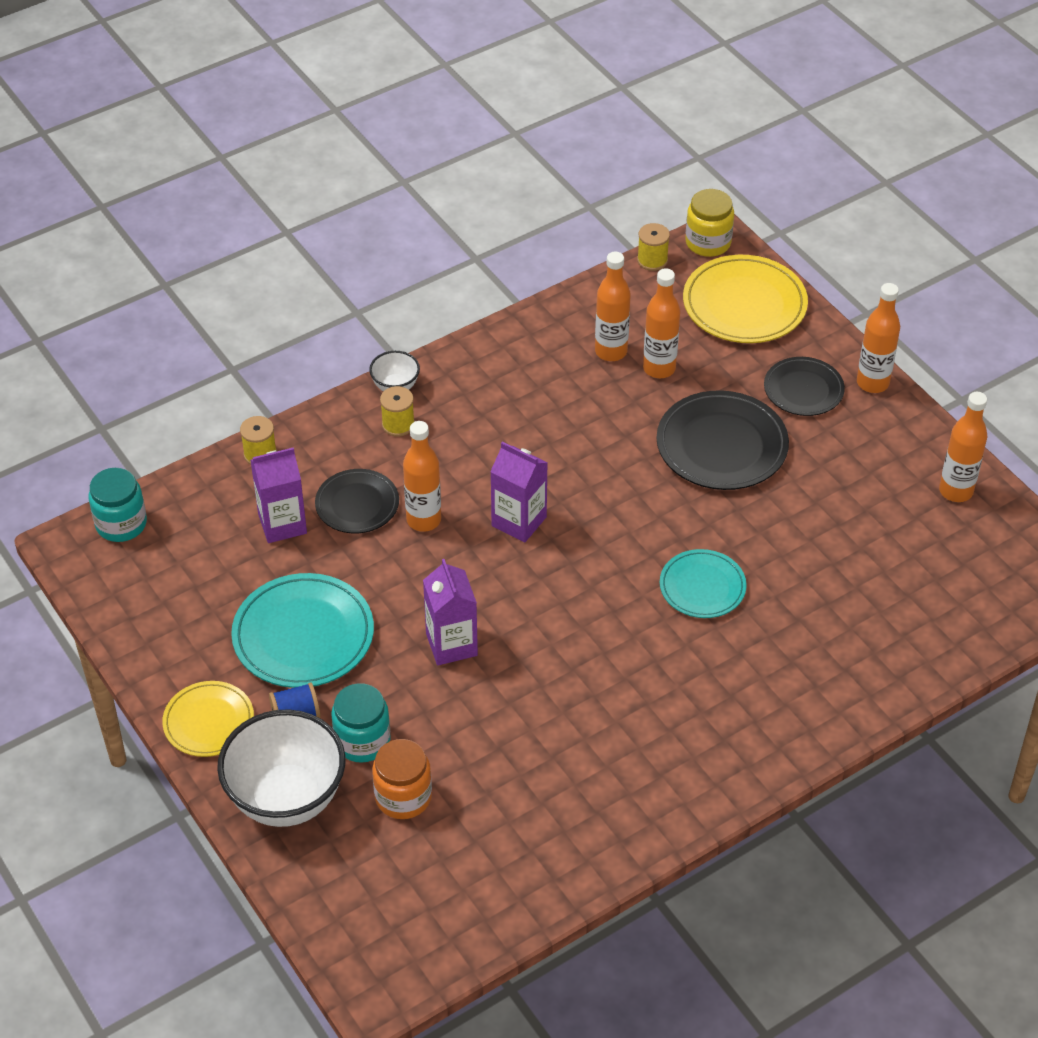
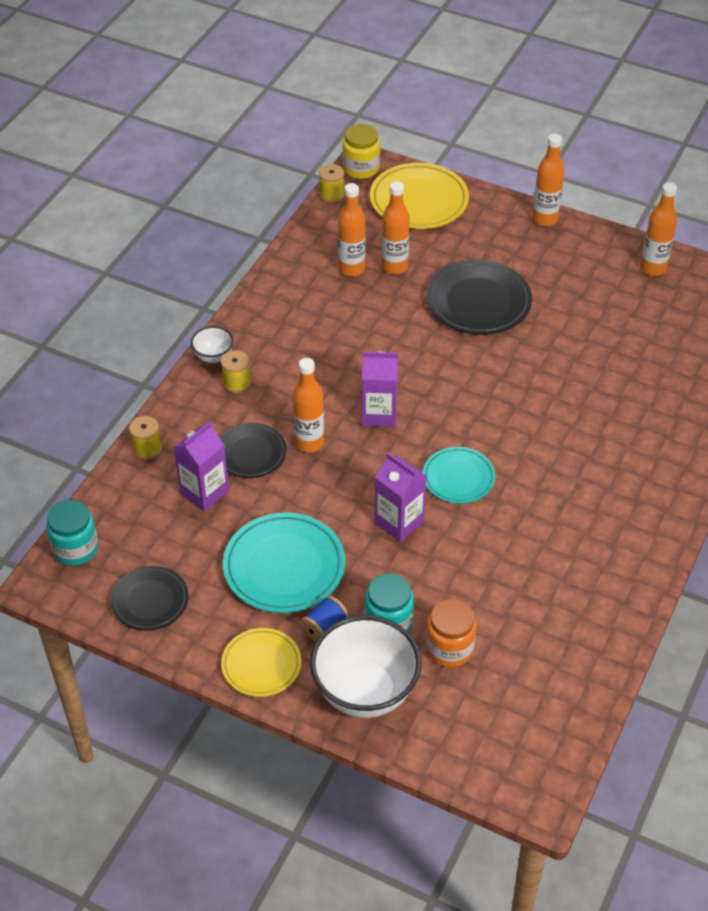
camera: 30 degrees left, 0 degrees up
(702, 587) = (541, 403): turquoise plate -> turquoise plate (458, 478)
(803, 390) = (503, 242): black plate -> black plate (150, 601)

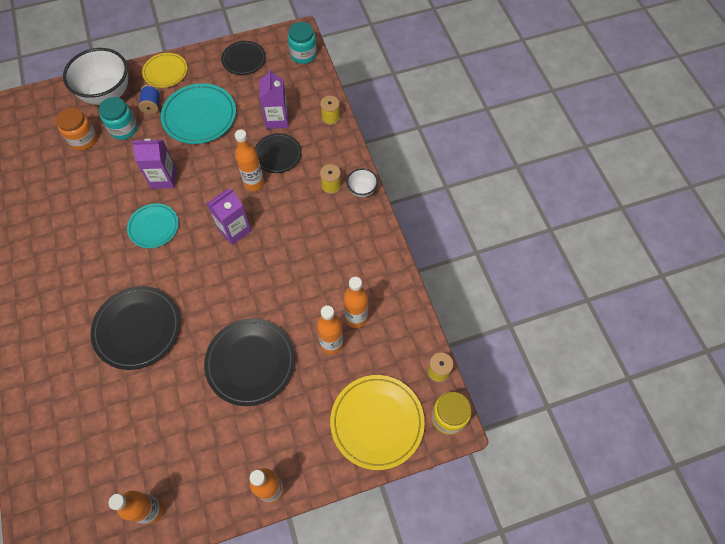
camera: 135 degrees right, 15 degrees up
(558, 397) = (137, 329): none -> black plate

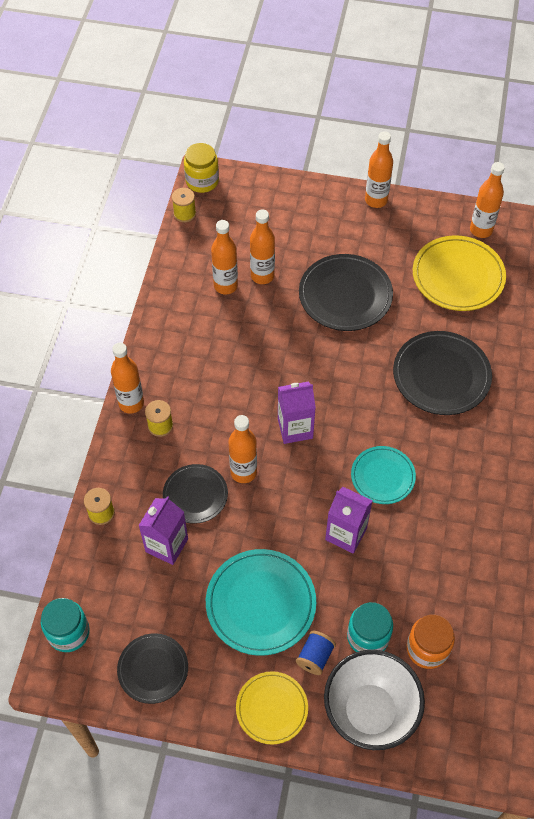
camera: 150 degrees left, 5 degrees down
(362, 190) = (131, 403): white bowl -> orange bottle
(377, 422) = (262, 204): yellow plate -> yellow plate (458, 276)

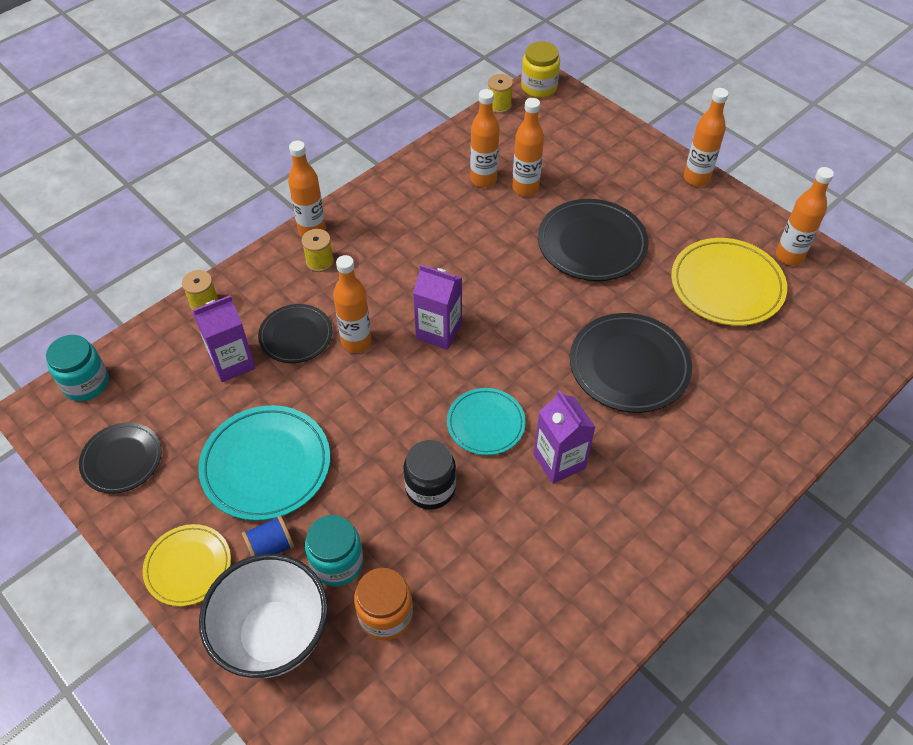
camera: 35 degrees right, 5 degrees down
(346, 534) = (402, 453): purple carton -> purple carton (559, 461)
(384, 546) = (430, 488): none -> black jar

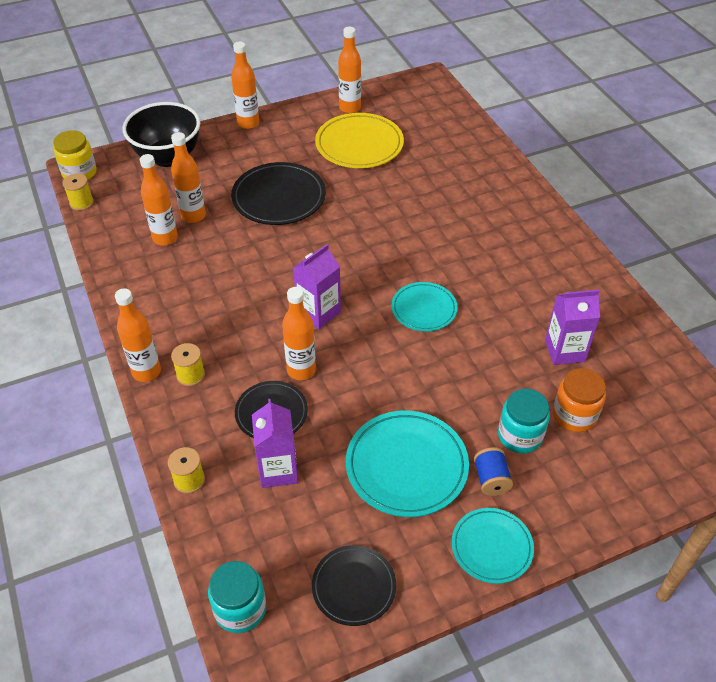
camera: 70 degrees left, 5 degrees down
(188, 566) = (491, 547): yellow plate -> turquoise plate
(274, 636) = (574, 494): white bowl -> none
(430, 488) = (471, 358): black jar -> none
(559, 461) = (474, 278): purple carton -> purple carton (564, 351)
(600, 138) = (168, 157): none -> black bowl
(629, 366) = (406, 215): black plate -> none

